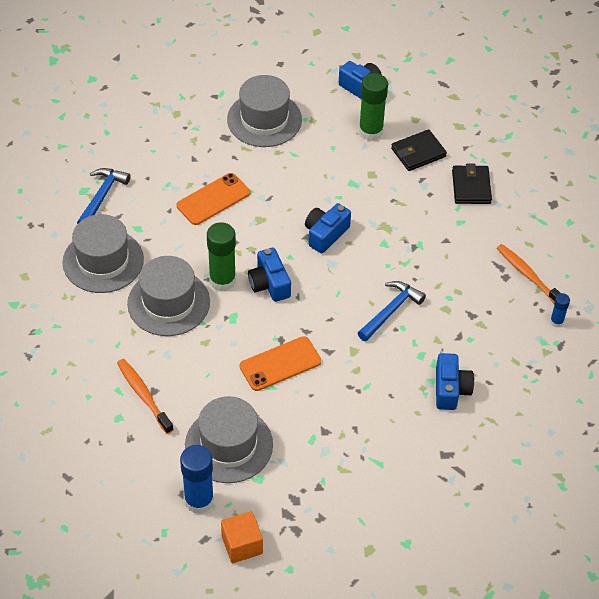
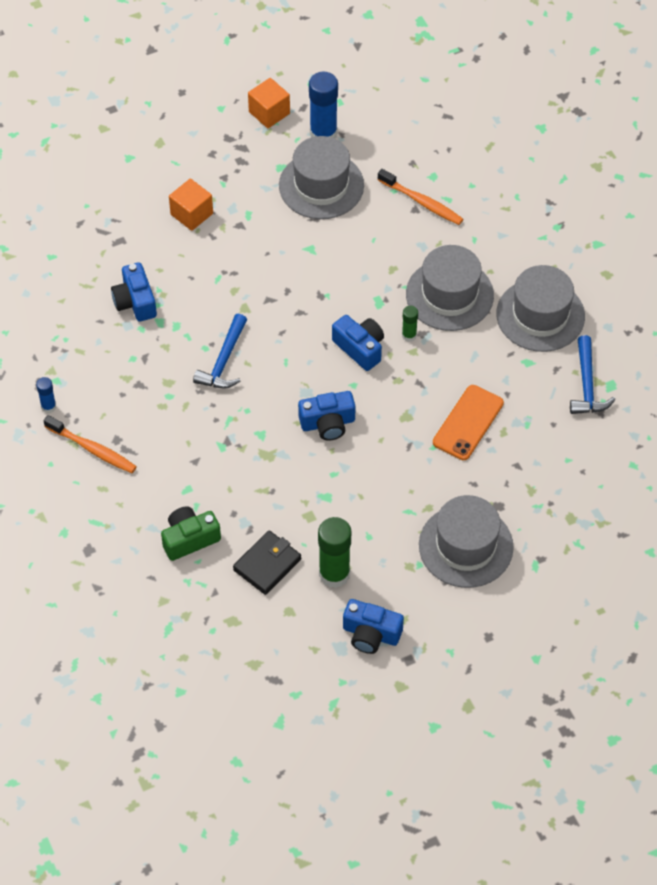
camera: 160 degrees right, 5 degrees up
(222, 280) = (409, 335): green glue stick -> green glue stick, size x0.51
(280, 364) = (310, 272): orange phone -> none
(325, 234) = (328, 423): blue camera -> blue camera turned 60 degrees clockwise
(366, 458) = (191, 214): none -> orange cube
(471, 187) = (189, 539): black wallet -> green camera

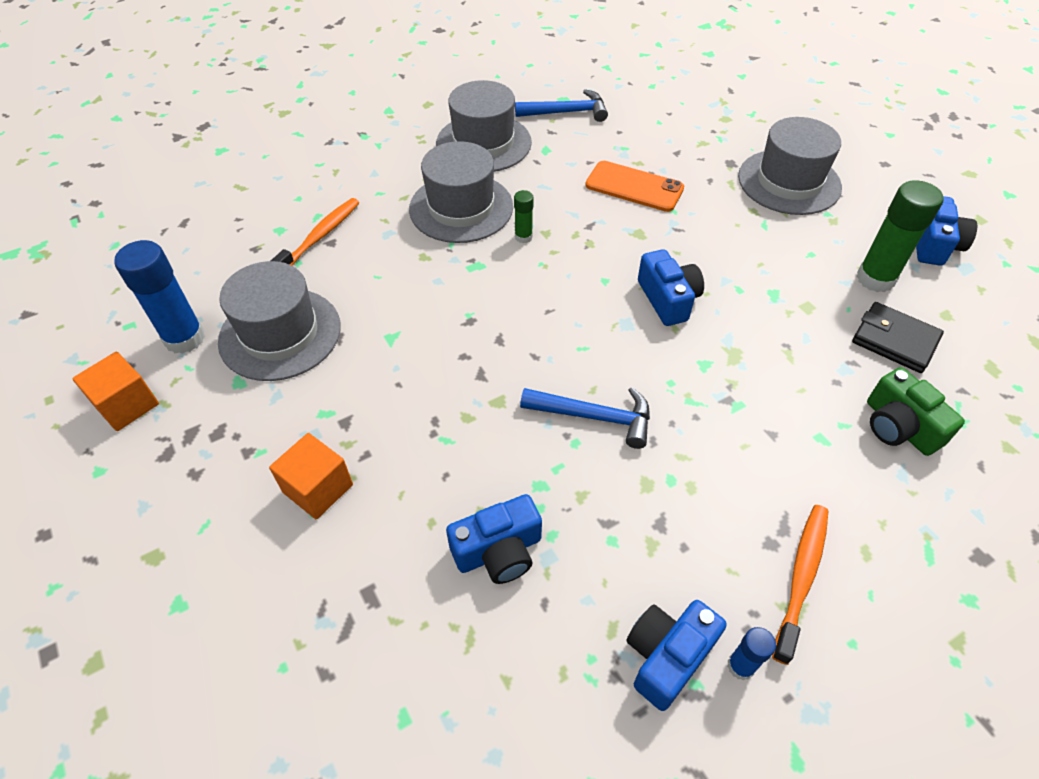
camera: 95 degrees left, 5 degrees down
(360, 348) = (549, 278): blue camera -> blue camera (667, 656)

